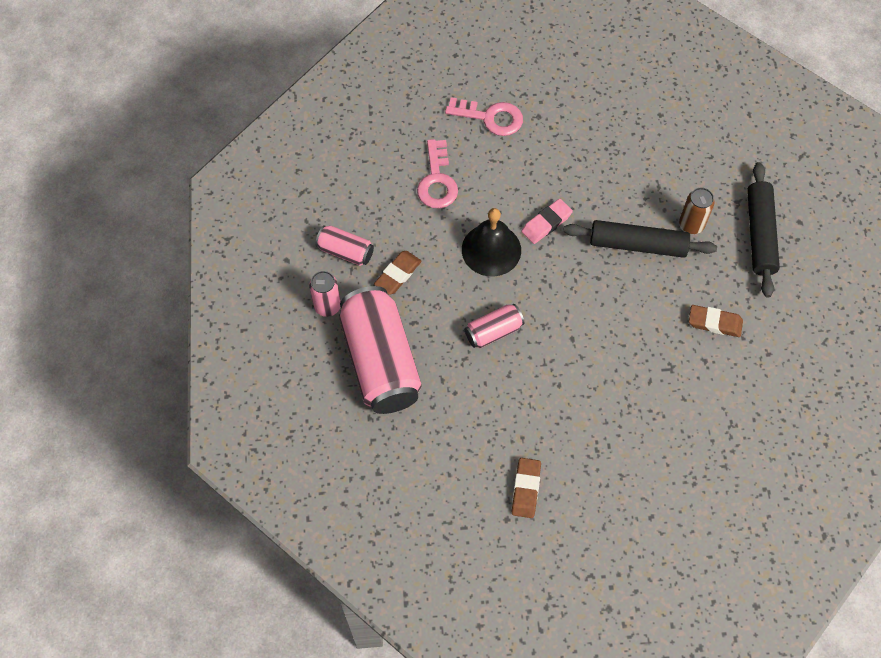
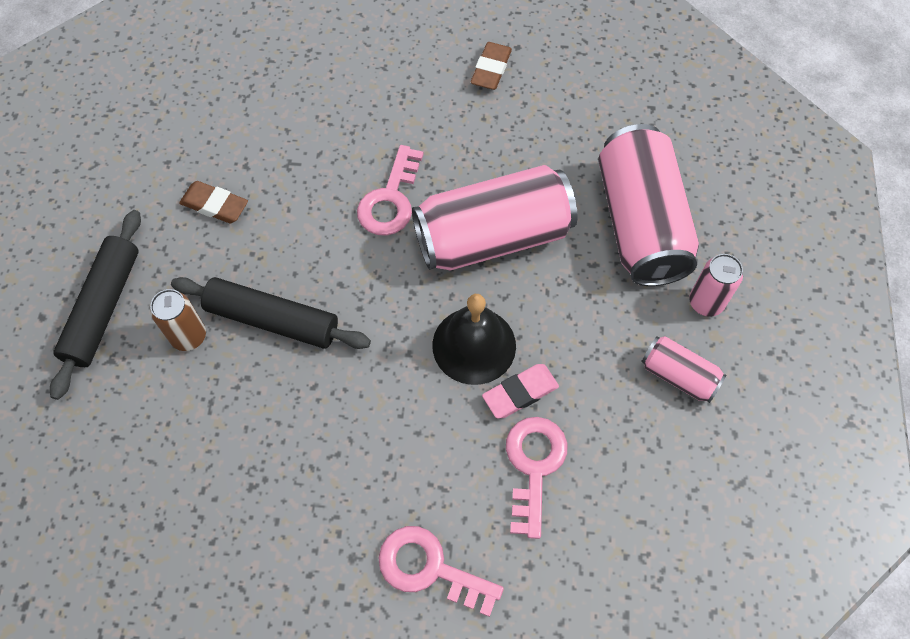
camera: 170 degrees left, 0 degrees up
(398, 274) = (607, 331): brown eraser -> none
(493, 331) = (492, 237): pink can -> pink can, size x2.08
(546, 223) = (388, 371): pink eraser -> pink eraser (520, 393)
(580, 350) = (390, 199): none -> pink key

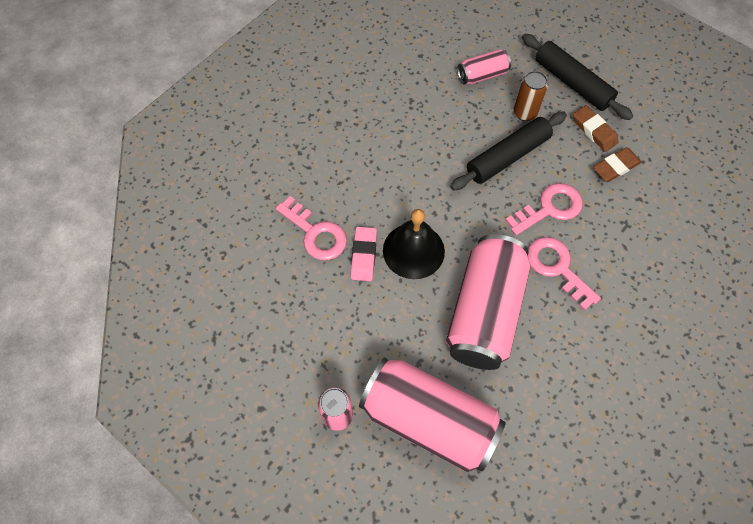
camera: 125 degrees right, 0 degrees up
(429, 568) = (304, 152): pink key -> pink key (549, 208)
(491, 69) = (643, 413): brown eraser -> brown eraser (594, 131)
(678, 375) = (303, 355): pink can -> pink can (482, 75)

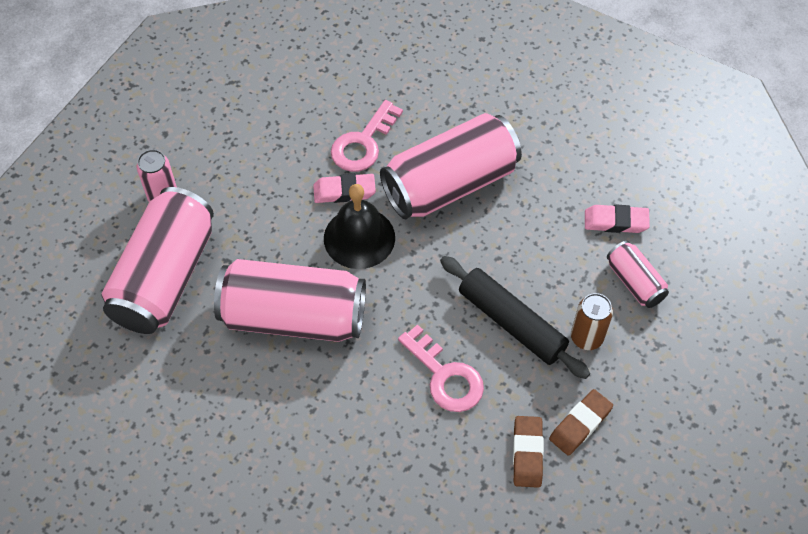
camera: 80 degrees right, 5 degrees down
(372, 175) = (450, 184): none -> pink can
(429, 75) = (615, 222): none -> pink eraser
(557, 268) = (363, 389): pink key -> none
(572, 83) = (655, 393): black rolling pin -> none
(615, 167) = (527, 453): brown eraser -> brown eraser turned 45 degrees clockwise

